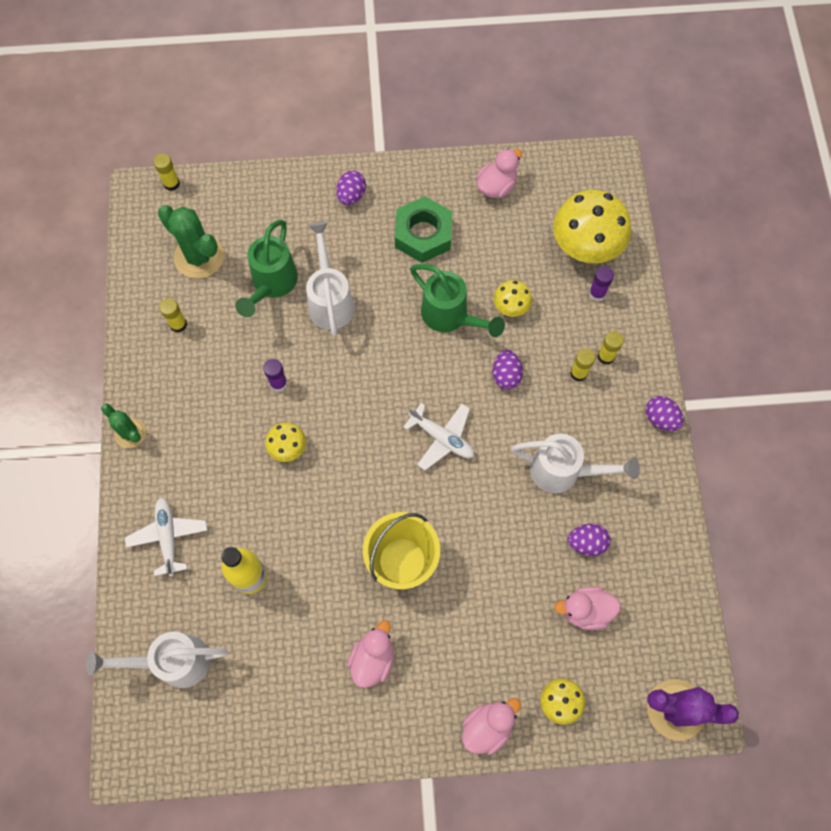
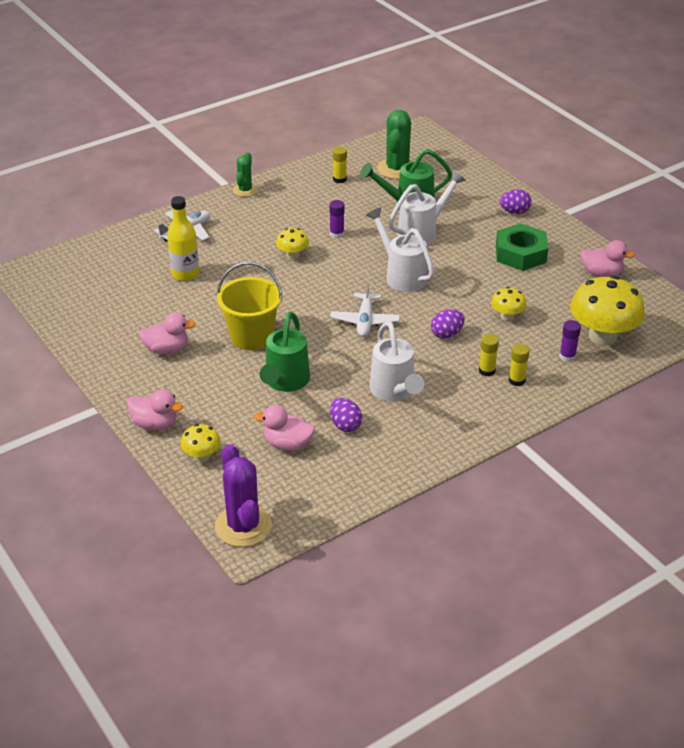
camera: 60 degrees right, 30 degrees down
(171, 183) = (438, 139): yellow glue stick -> none
(173, 662) = (102, 264): white watering can -> white watering can (401, 275)
(451, 317) = (467, 290): green watering can -> green watering can (285, 382)
(585, 610) = (287, 444): pink duck -> pink duck turned 45 degrees counterclockwise
(660, 418) = (492, 430): purple egg -> none

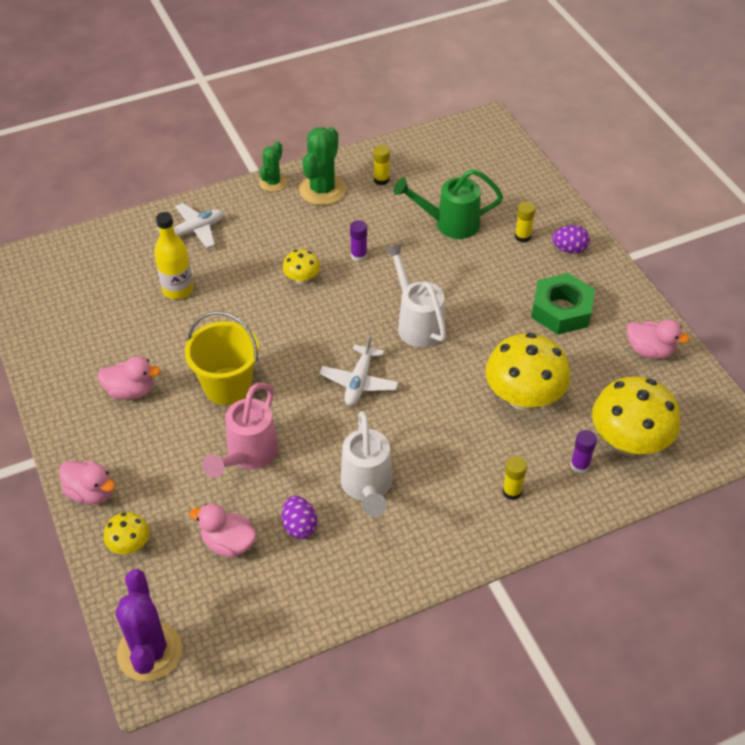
camera: 10 degrees right, 10 degrees up
(285, 382) = (248, 456): green watering can -> pink watering can
(397, 169) = (449, 173): green cactus -> green cactus (322, 190)
(422, 232) = (456, 265): white watering can -> none
(446, 334) = (447, 413): purple egg -> none
(487, 371) = (480, 472): yellow glue stick -> yellow glue stick (522, 237)
(507, 316) = (523, 397): yellow mushroom -> yellow mushroom, size x2.03

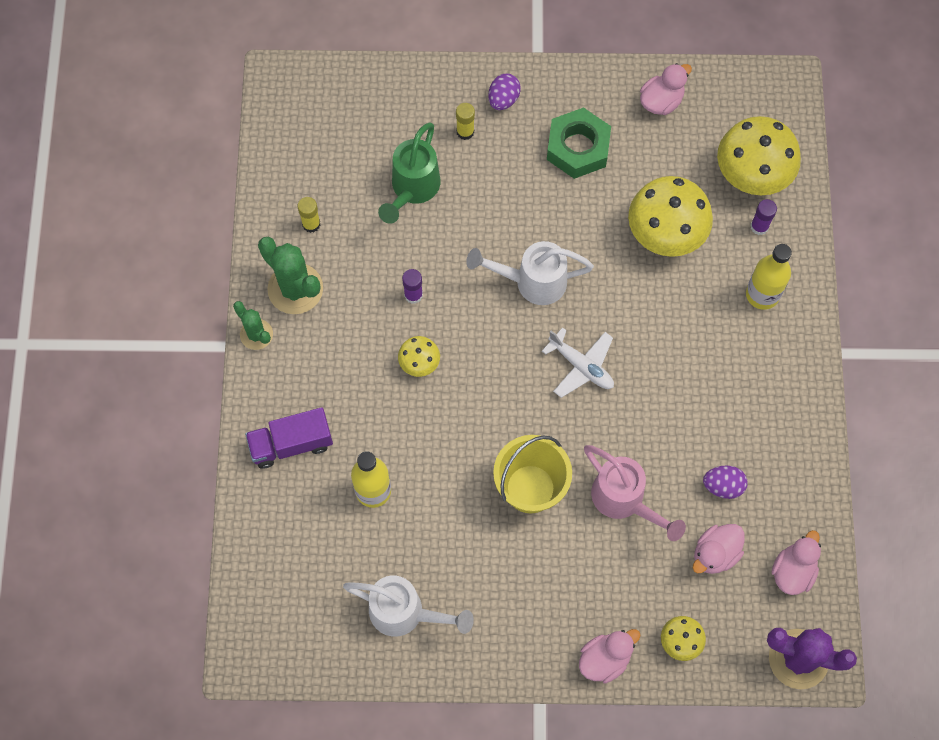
camera: 65 degrees left, 20 degrees up
(131, 391) = (493, 583): pink duck -> pink duck (793, 571)
(194, 231) = (291, 444): white plane -> purple truck
(367, 488) = (706, 411): white watering can -> white watering can (406, 613)
(512, 491) = (762, 294): yellow glue stick -> yellow bottle

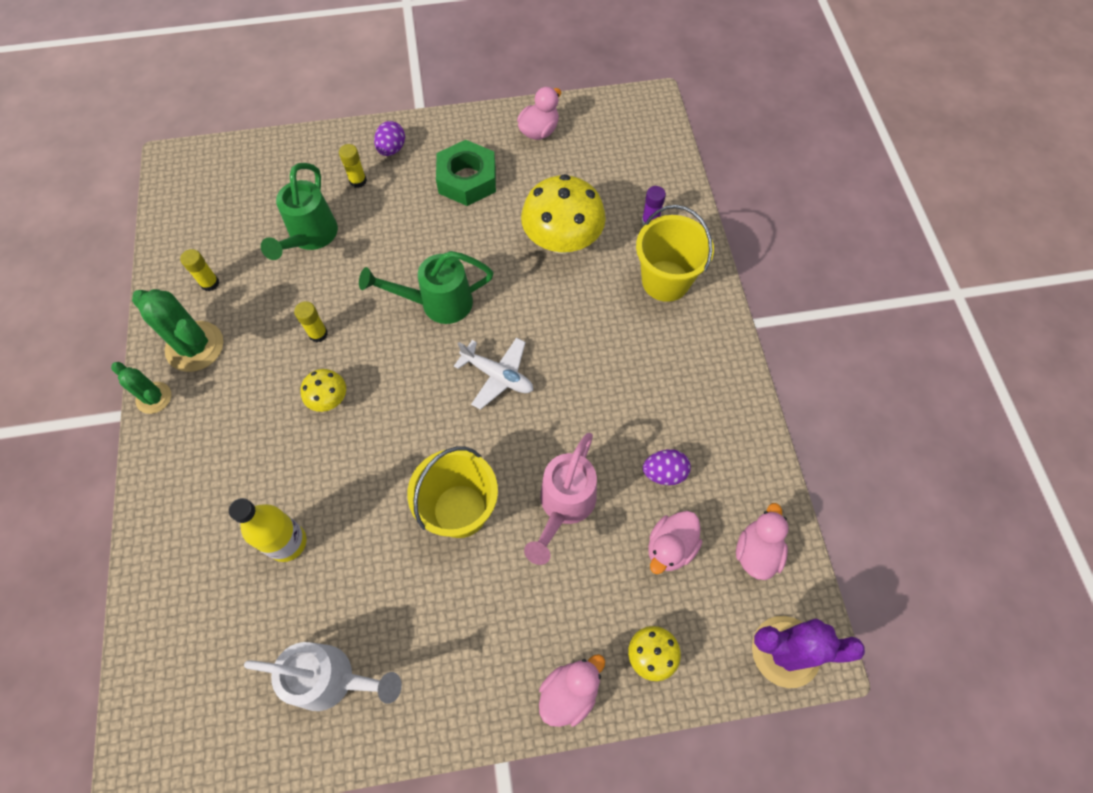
camera: 10 degrees left, 5 degrees down
(291, 444) = (194, 506): purple truck -> none
(413, 295) = (318, 334): purple glue stick -> yellow glue stick
(531, 282) = (437, 303): white watering can -> green watering can
(624, 501) = (563, 506): pink watering can -> pink watering can turned 75 degrees clockwise
(752, 174) = (634, 179): yellow mushroom -> none
(762, 294) = (665, 281): yellow bottle -> yellow bucket

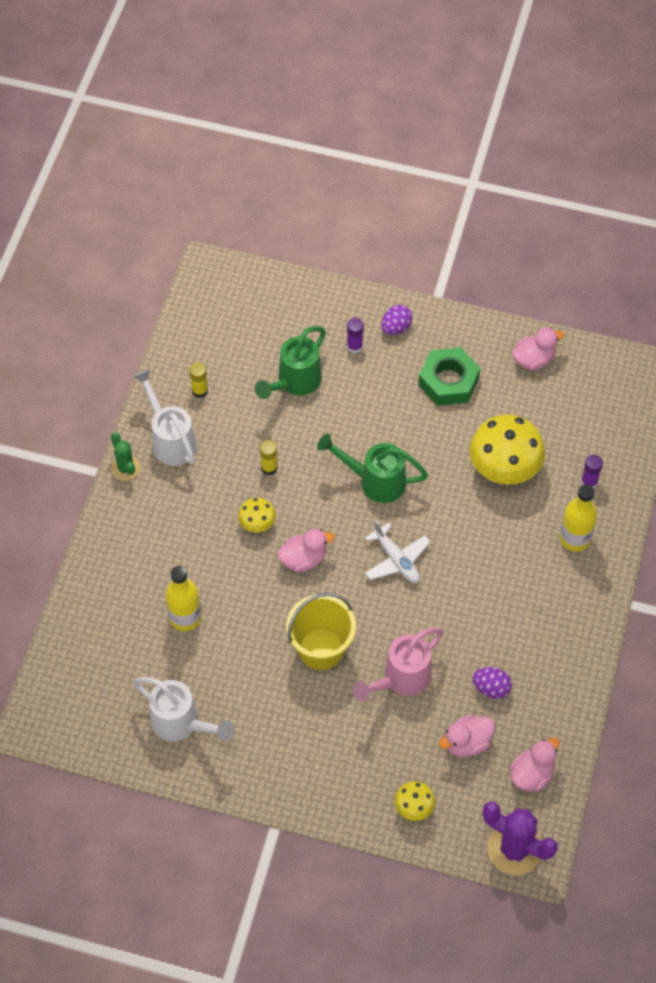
camera: 25 degrees right, 5 degrees down
(195, 346) = (170, 439): green cactus -> white watering can
(358, 181) = (354, 346): yellow glue stick -> purple glue stick
(569, 693) = (343, 805): pink duck -> pink duck (303, 559)
(665, 281) = (574, 538): yellow bucket -> yellow bottle

